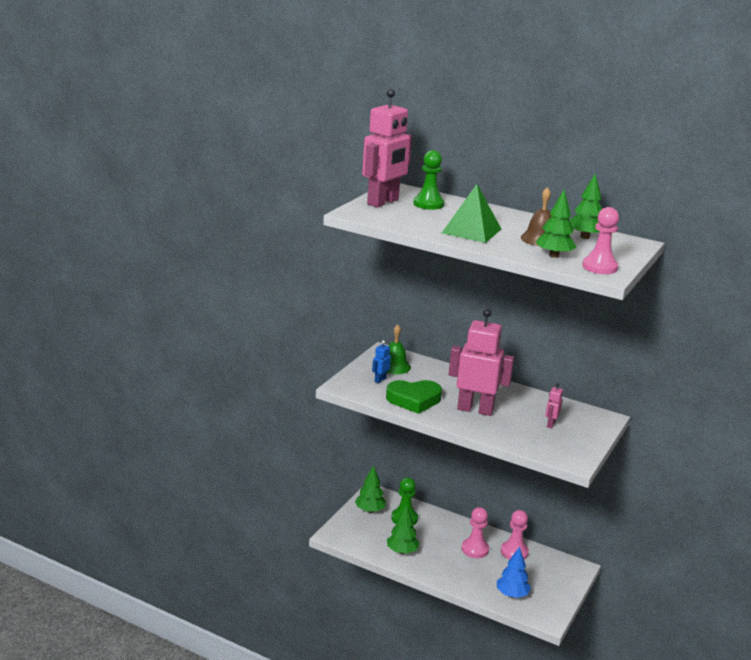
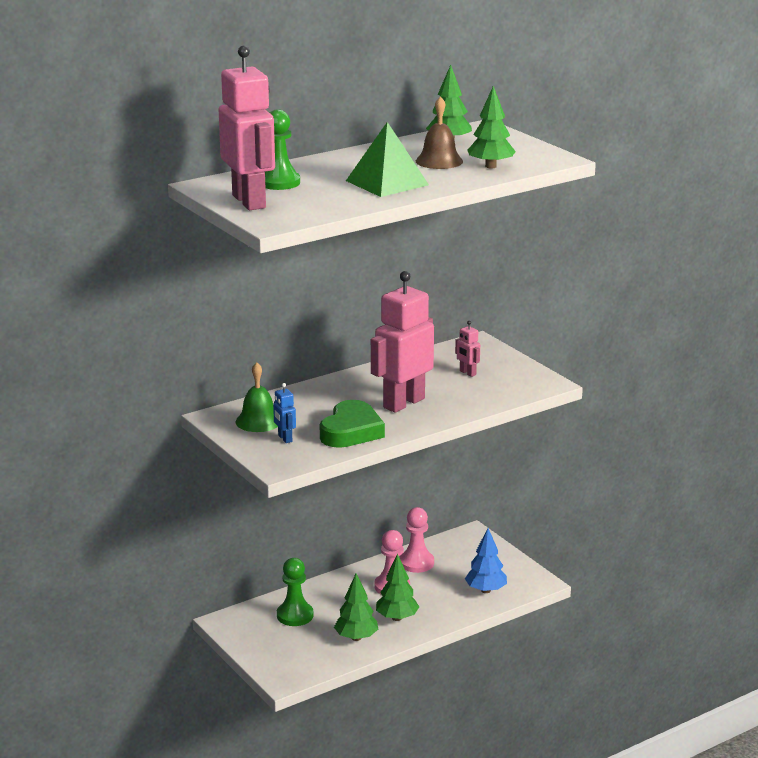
camera: 60 degrees left, 0 degrees up
(370, 510) = (257, 635): green tree -> green tree (397, 618)
(599, 267) = (536, 157): pink pawn -> none

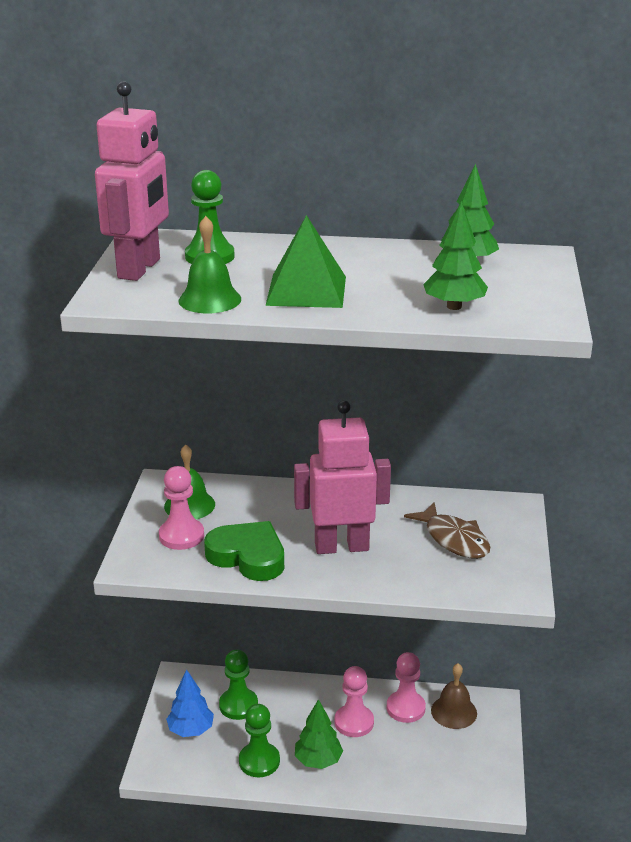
camera: 40 degrees right, 5 degrees up
(284, 438) = (181, 536): blue robot -> pink pawn
(339, 204) = (210, 299): none -> green bell
(351, 431) = (248, 556): green heart -> green heart turned 120 degrees counterclockwise
(356, 638) = (259, 761): green tree -> green pawn
(439, 161) = (412, 282): brown bell -> brown bell (454, 712)
(467, 373) = (454, 539): pink robot -> brown fish
(485, 590) = (434, 778): blue tree -> blue tree (191, 730)

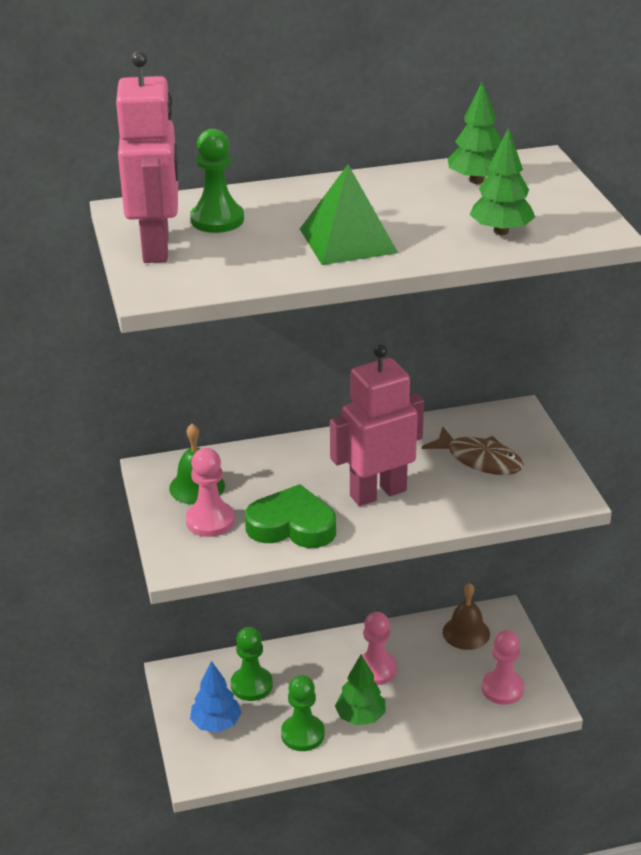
camera: 20 degrees left, 5 degrees up
(210, 299) = (261, 269): green bell -> none
(405, 708) = (418, 642): pink pawn -> pink pawn (502, 689)

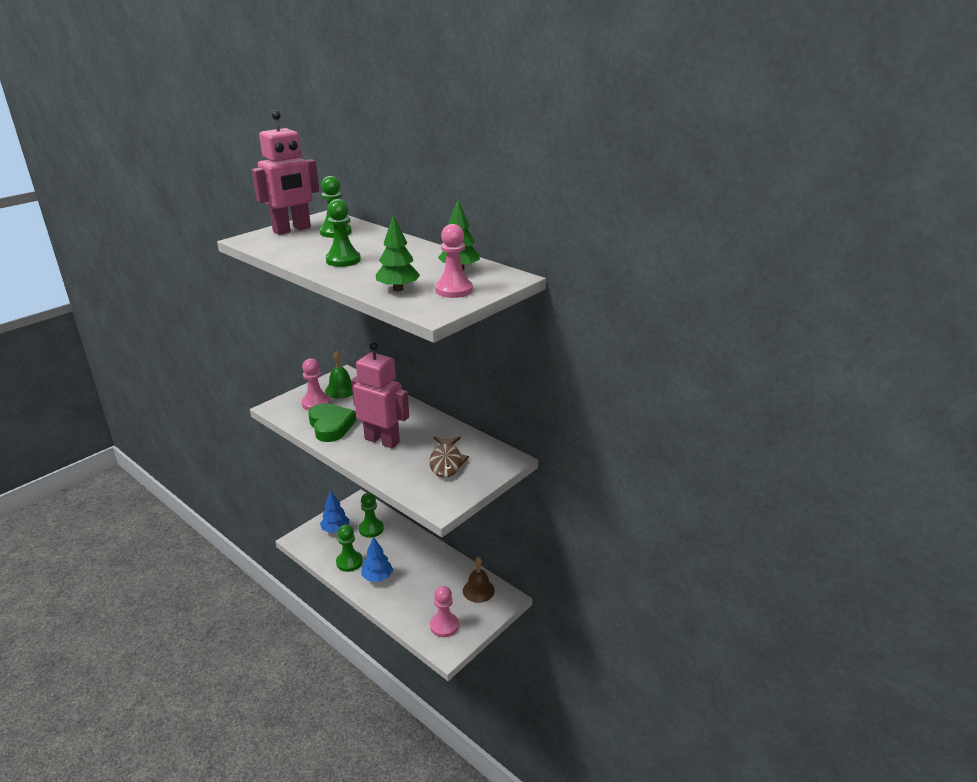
camera: 55 degrees right, 5 degrees down
(348, 240) = (343, 260): green pyramid -> green pawn
(360, 717) = (377, 577): green tree -> blue tree
(376, 670) = (418, 567): pink pawn -> pink pawn (454, 290)

